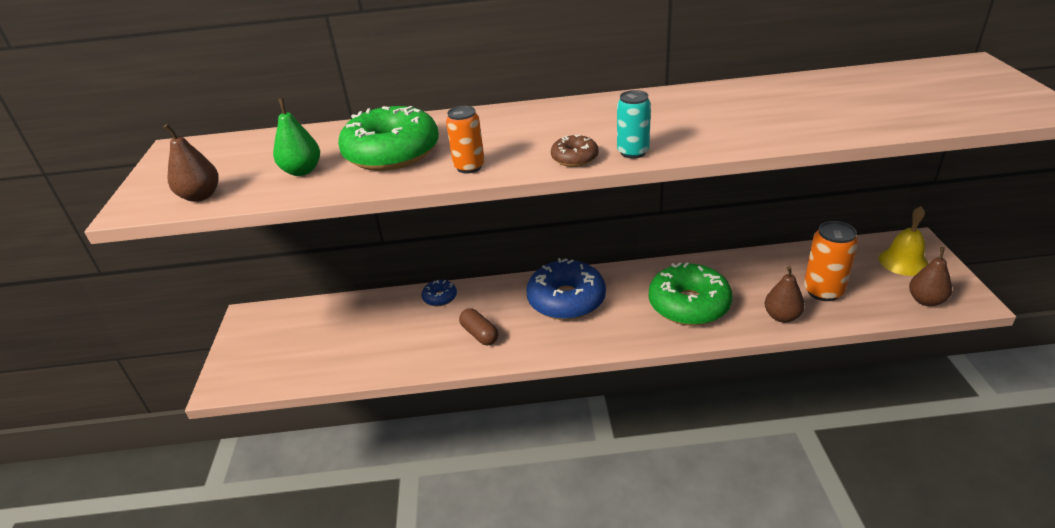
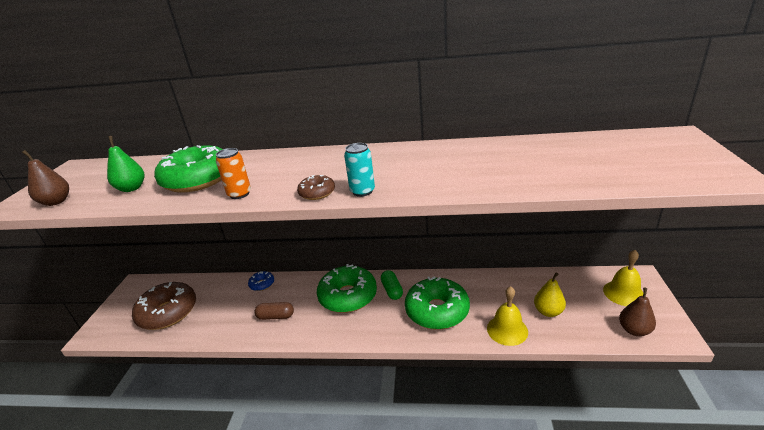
camera: 10 degrees right, 5 degrees down
(321, 346) = (168, 312): none -> brown donut
(479, 334) = (276, 316): brown capsule -> brown capsule turned 60 degrees counterclockwise
(566, 300) = (348, 296): blue donut -> green donut
(621, 287) = (392, 290): none -> green capsule
(782, 316) = (507, 330): brown pear -> yellow bell
(823, 291) = (548, 311): orange can -> yellow pear

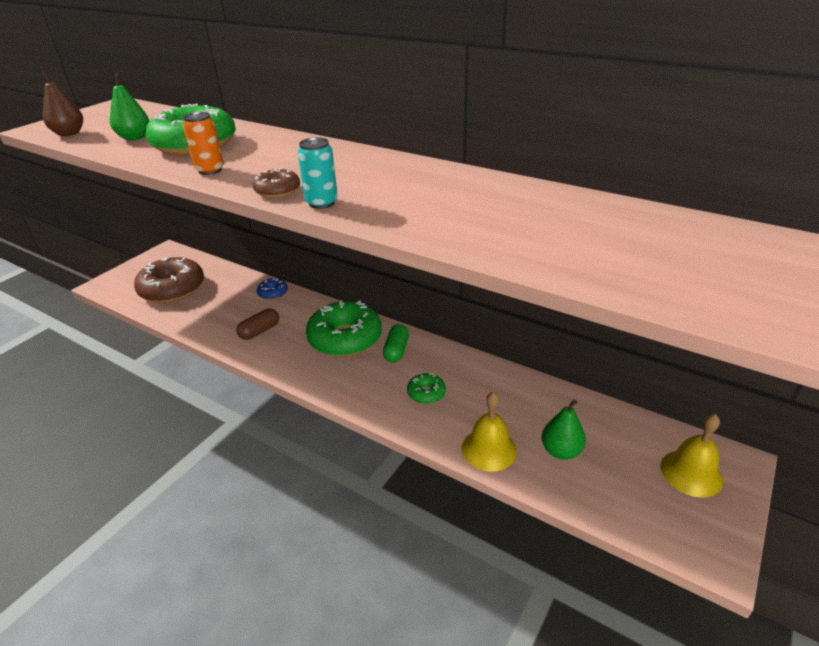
camera: 25 degrees right, 5 degrees up
(276, 316) = (260, 331): brown capsule -> brown capsule turned 75 degrees counterclockwise
(437, 311) = (426, 393): green donut -> green donut, size x0.46
(548, 311) = (561, 451): yellow pear -> green pear
(634, 330) = (659, 524): brown pear -> none

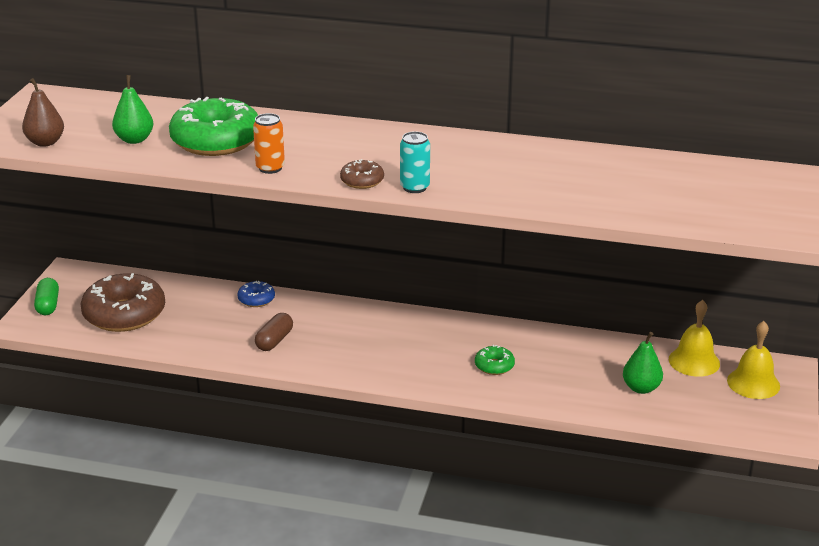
camera: 20 degrees left, 5 degrees down
(345, 338) = (377, 332): green donut -> none
(396, 350) = (440, 334): green capsule -> green capsule (48, 305)
(489, 449) = (578, 399): yellow bell -> yellow bell (694, 361)

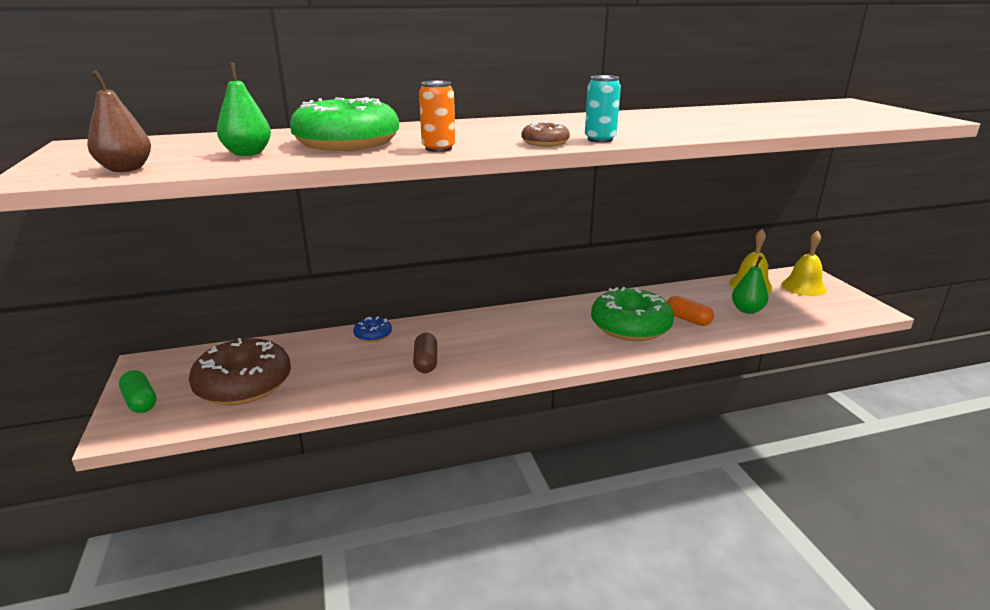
camera: 30 degrees left, 5 degrees down
(494, 366) = (630, 326): green donut -> green donut, size x2.18
(562, 377) = (687, 319): none -> orange capsule

